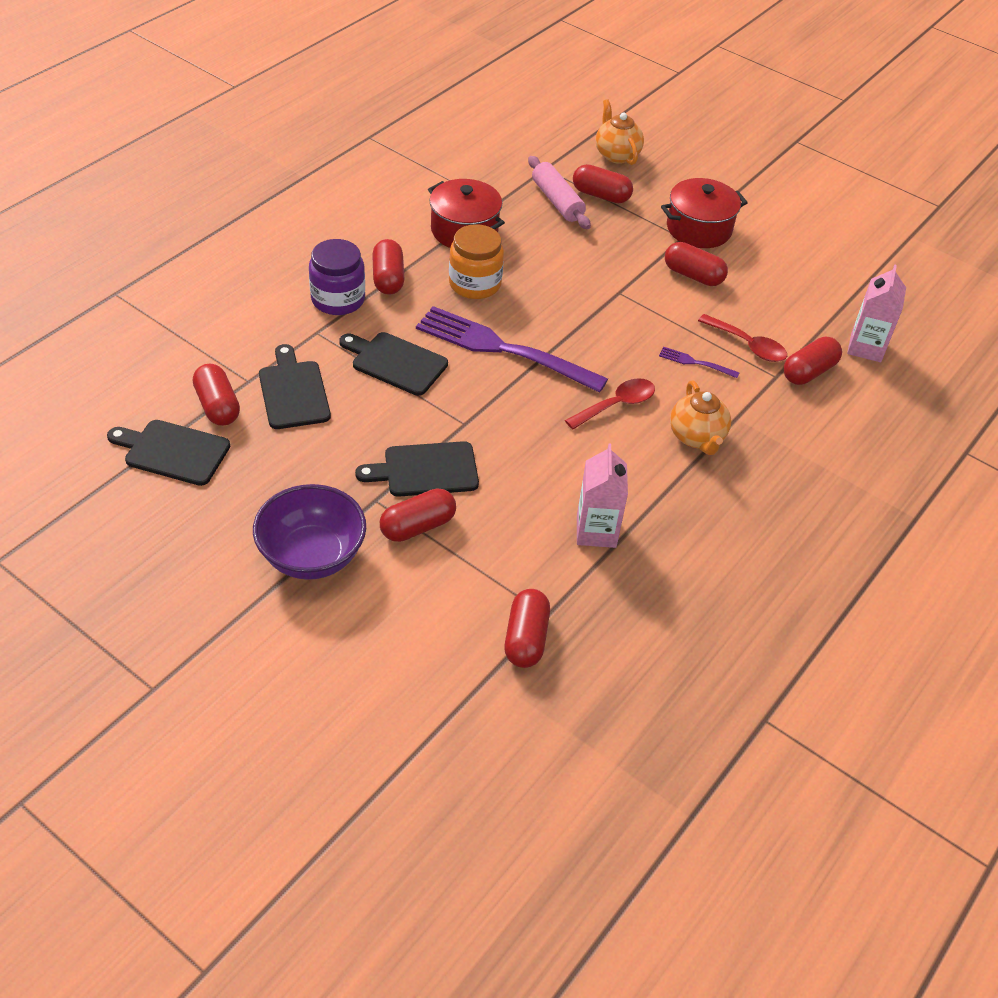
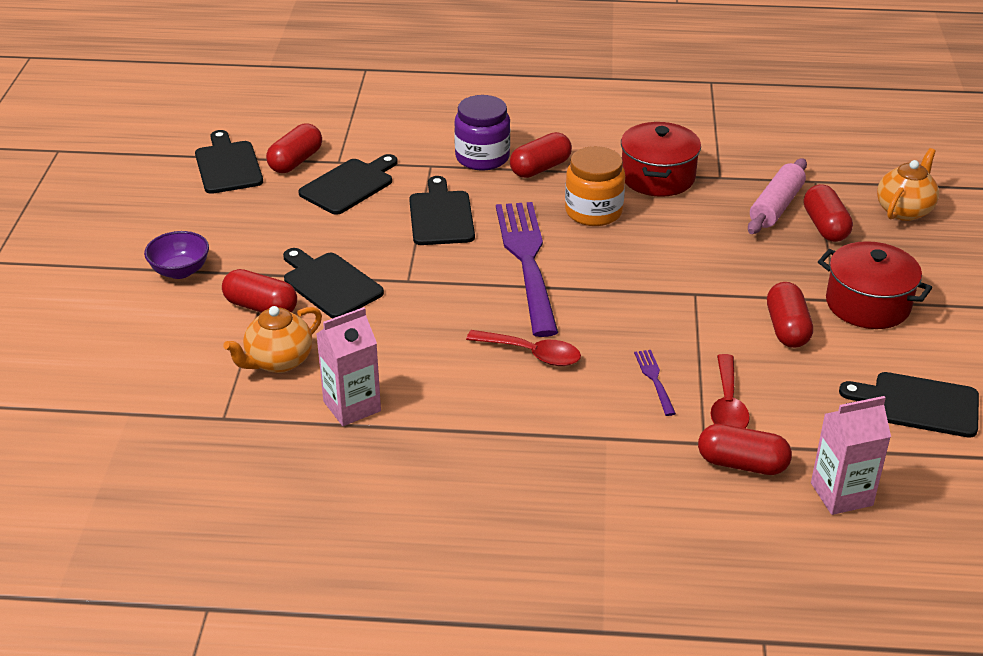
camera: 60 degrees right, 10 degrees down
(312, 556) = (180, 271): purple bowl -> purple bowl, size x0.61
(526, 638) = (185, 417): red capsule -> none
(697, 437) = (545, 421): orange teapot -> orange teapot (278, 361)
(810, 269) = (918, 404): none -> black cutting board

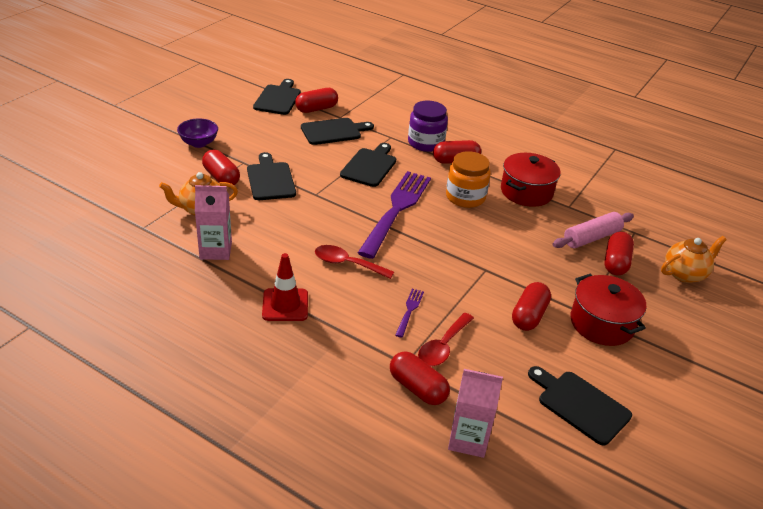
camera: 25 degrees right, 0 degrees up
(505, 436) = (285, 305): none -> red traffic cone
(531, 354) = (347, 264): red spoon -> red spoon turned 150 degrees clockwise

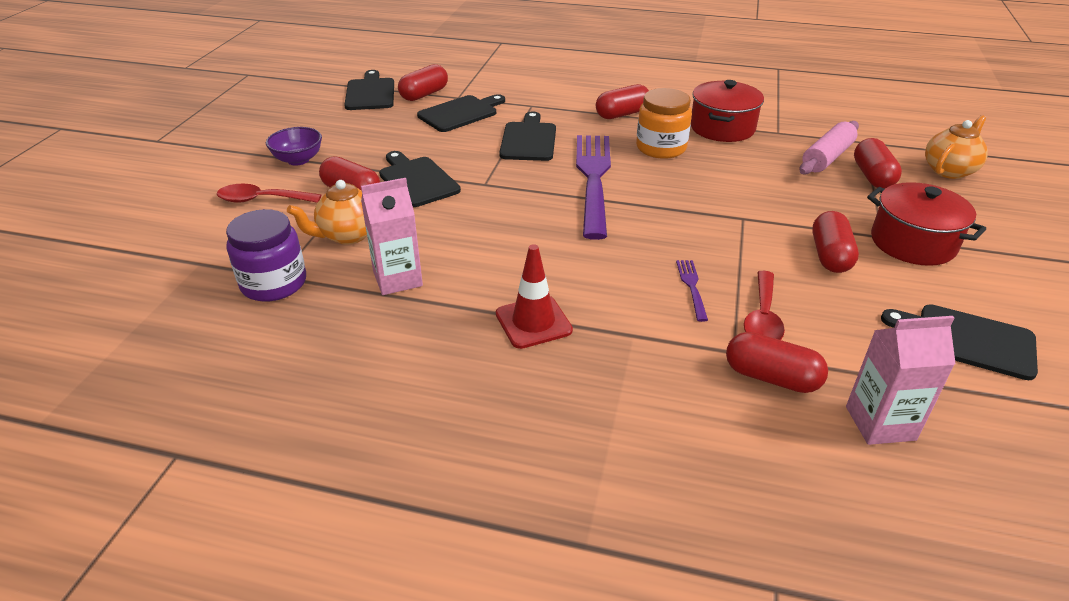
camera: 15 degrees left, 0 degrees up
(347, 264) = (578, 252): red spoon -> red spoon (262, 200)
(425, 143) = (575, 103): purple jar -> purple jar (274, 283)

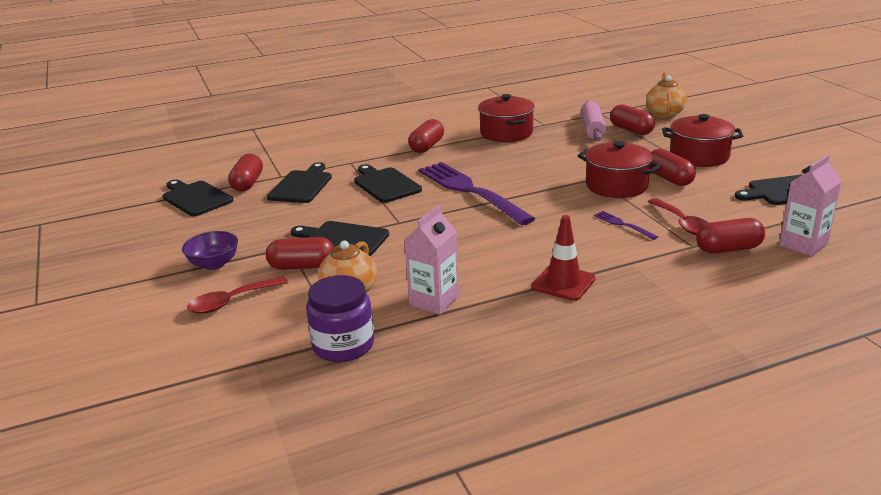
camera: 35 degrees left, 10 degrees down
(661, 148) = (485, 157): orange jar -> none
(753, 237) = (616, 185): none -> red pot

